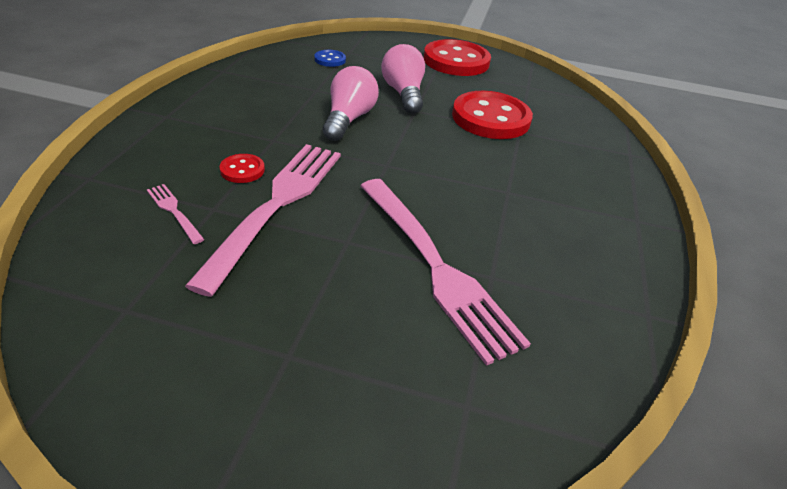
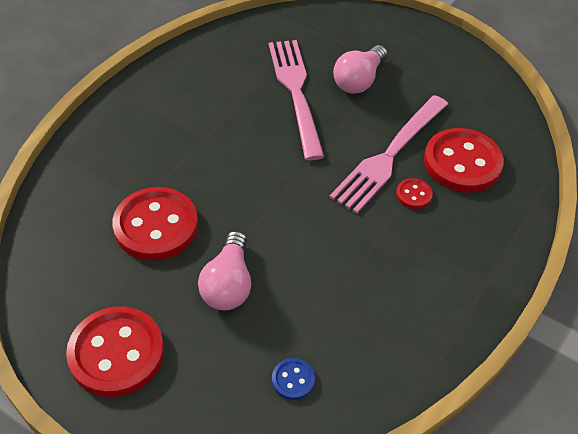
camera: 160 degrees left, 10 degrees up
(174, 211) = (462, 163): pink fork -> red button
(348, 119) = (306, 247): pink light bulb -> pink light bulb (359, 80)

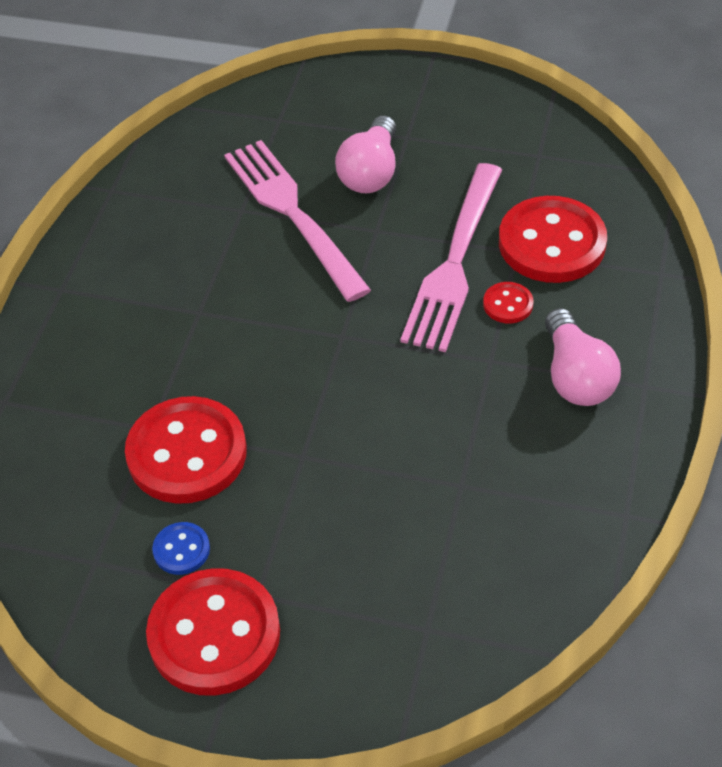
camera: 15 degrees left, 0 degrees up
(228, 284) = (320, 497): pink light bulb -> pink light bulb (576, 376)
(293, 380) = (457, 589): blue button -> blue button (181, 550)

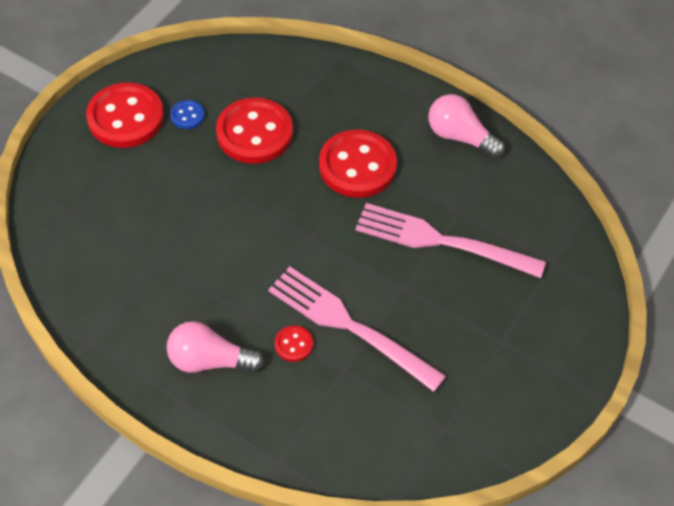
camera: 105 degrees right, 5 degrees up
(293, 214) = (442, 241): pink fork -> pink fork turned 150 degrees counterclockwise
(370, 172) = (468, 304): pink light bulb -> pink light bulb (460, 137)
(552, 243) = (341, 398): red button -> red button (357, 166)

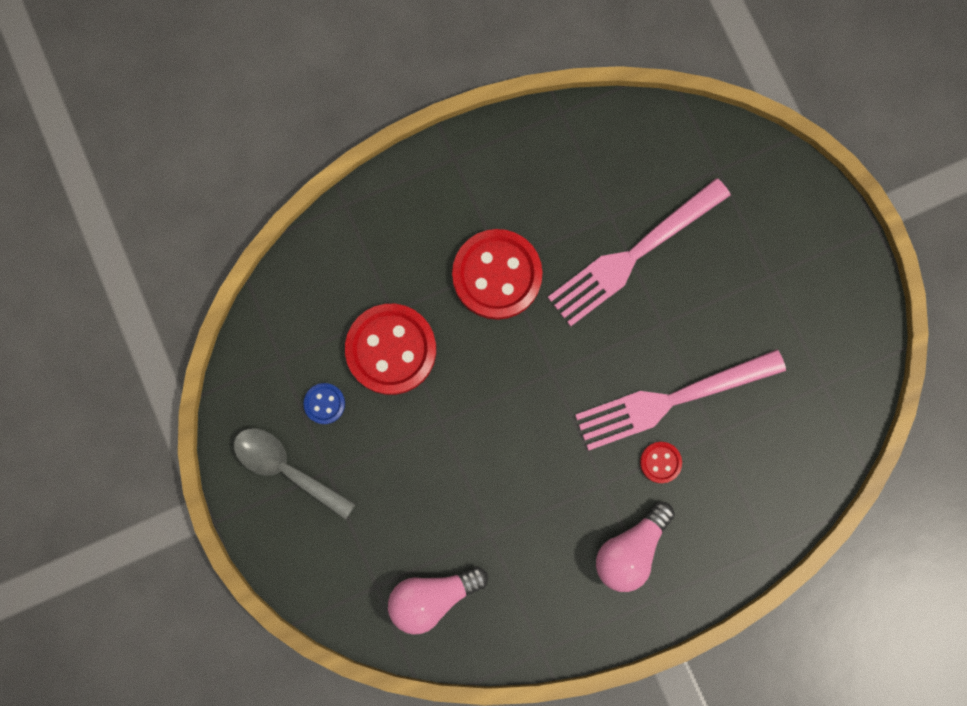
camera: 55 degrees left, 25 degrees up
(125, 118) = (286, 468): red button -> grey spoon
(460, 137) = (525, 154): pink light bulb -> pink light bulb (432, 596)

